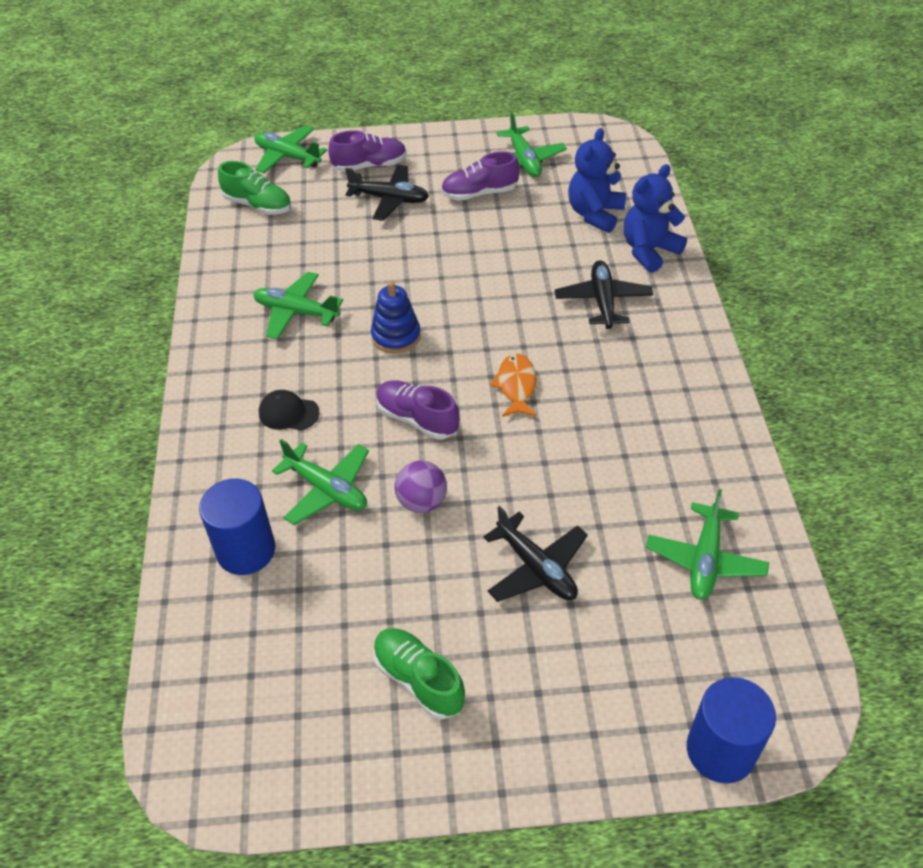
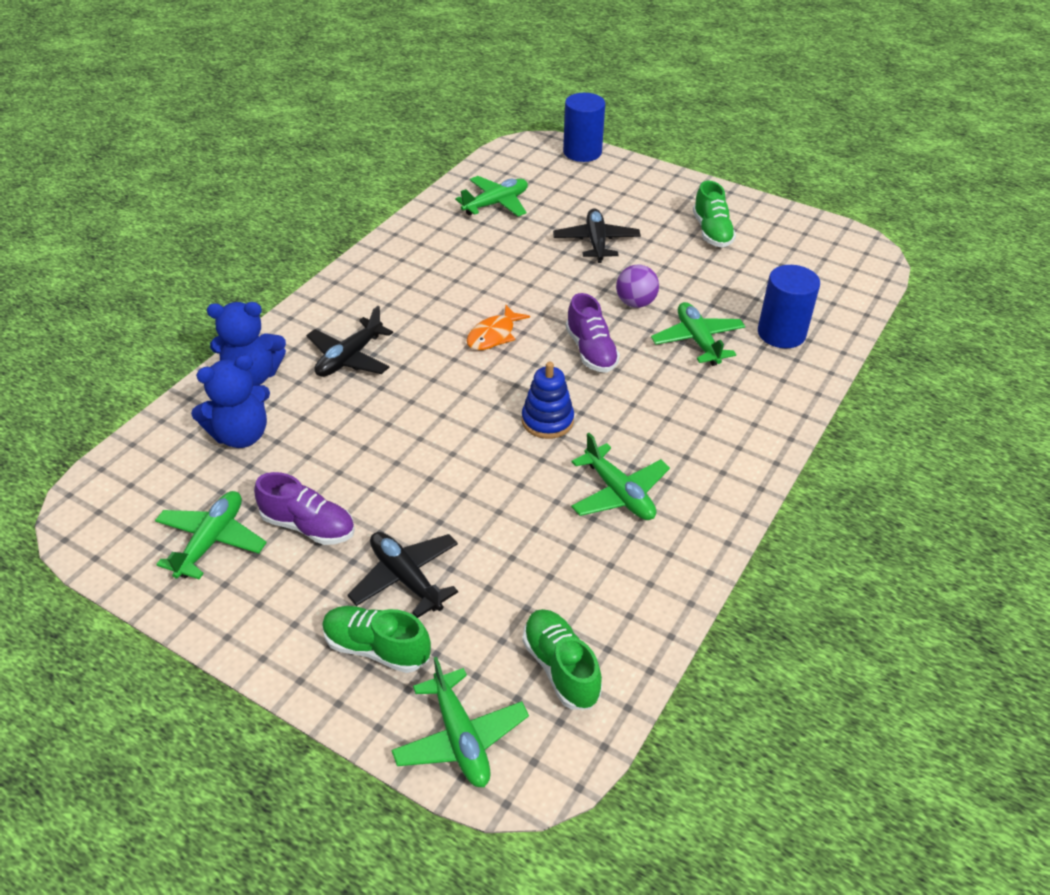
camera: 145 degrees left, 5 degrees down
(288, 413) = (690, 406): black cap -> none
(369, 165) = (377, 648): purple shoe -> green shoe

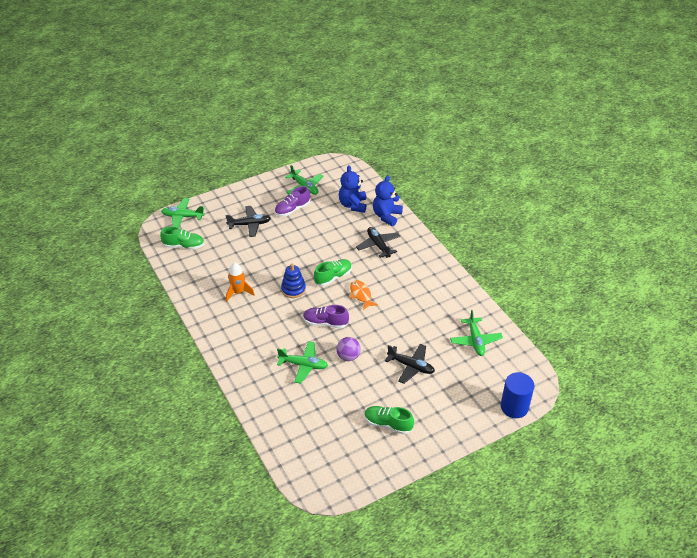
camera: 120 degrees right, 0 degrees up
(377, 648) = (228, 210): green shoe -> green shoe (333, 277)
(619, 493) = (238, 292): green plane -> orange rocket
(781, 333) = (284, 401): blue cylinder -> none

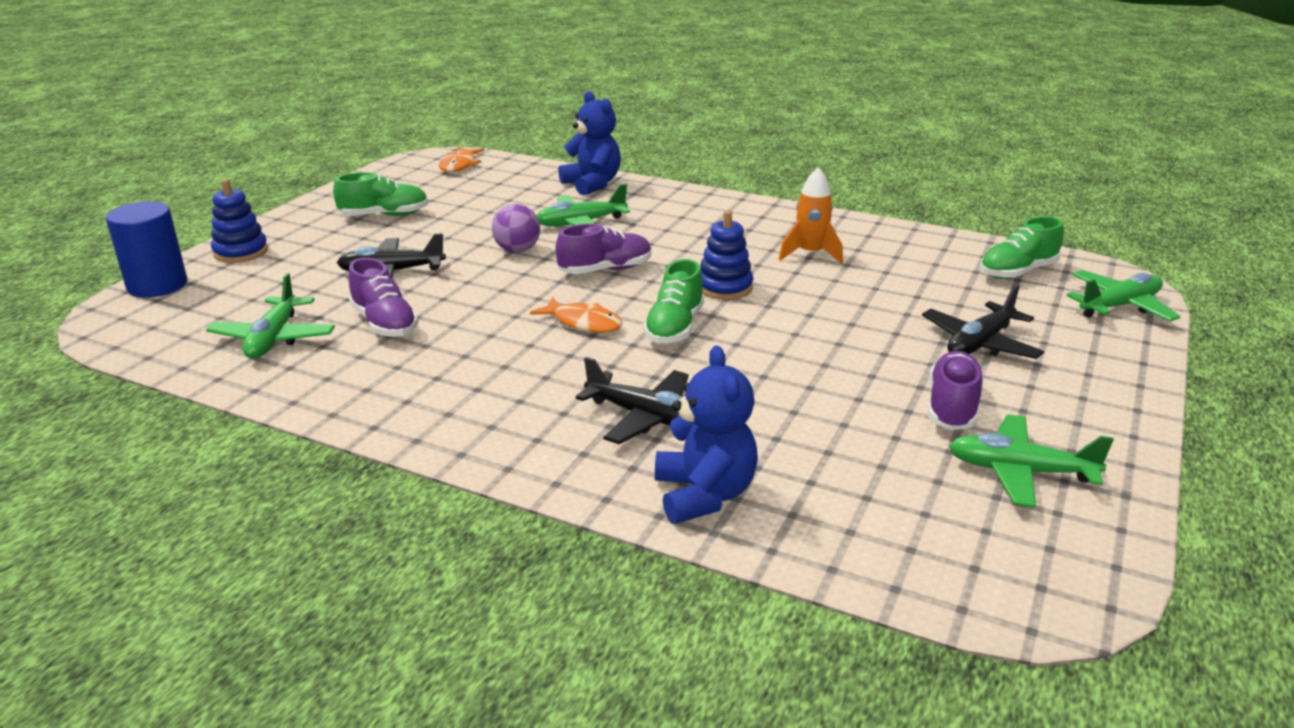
camera: 145 degrees right, 15 degrees down
(313, 469) = (459, 165): none -> orange fish
(353, 205) = (830, 483): blue teddy bear -> blue teddy bear (592, 184)
(431, 330) = (384, 323): none -> purple shoe
(470, 420) = (241, 252): none -> blue stacking toy
(475, 340) = (274, 338): green plane -> green plane turned 135 degrees counterclockwise

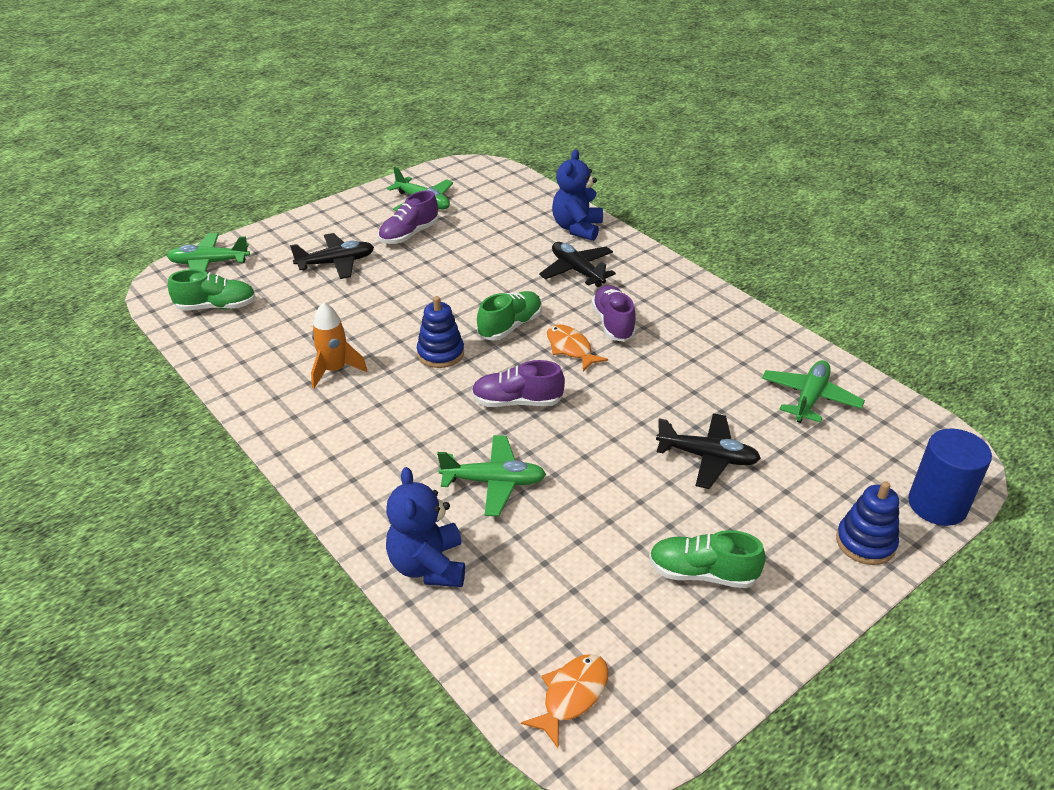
camera: 155 degrees left, 10 degrees up
(384, 323) = (721, 390): purple shoe -> purple shoe (613, 324)
(517, 250) = (579, 455): purple ball -> none

